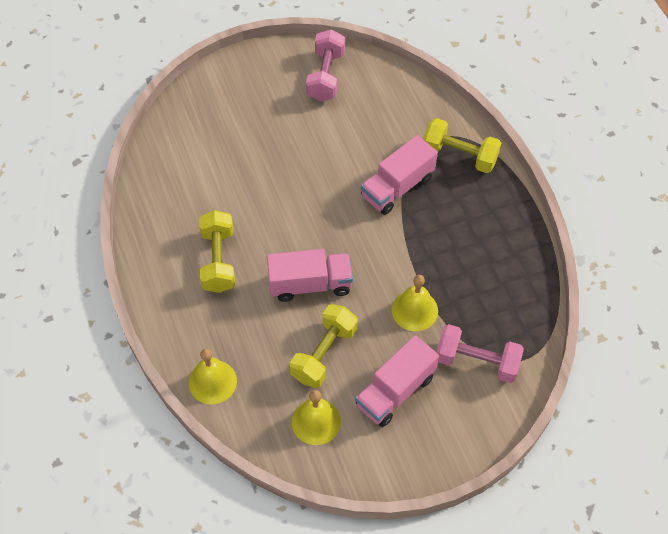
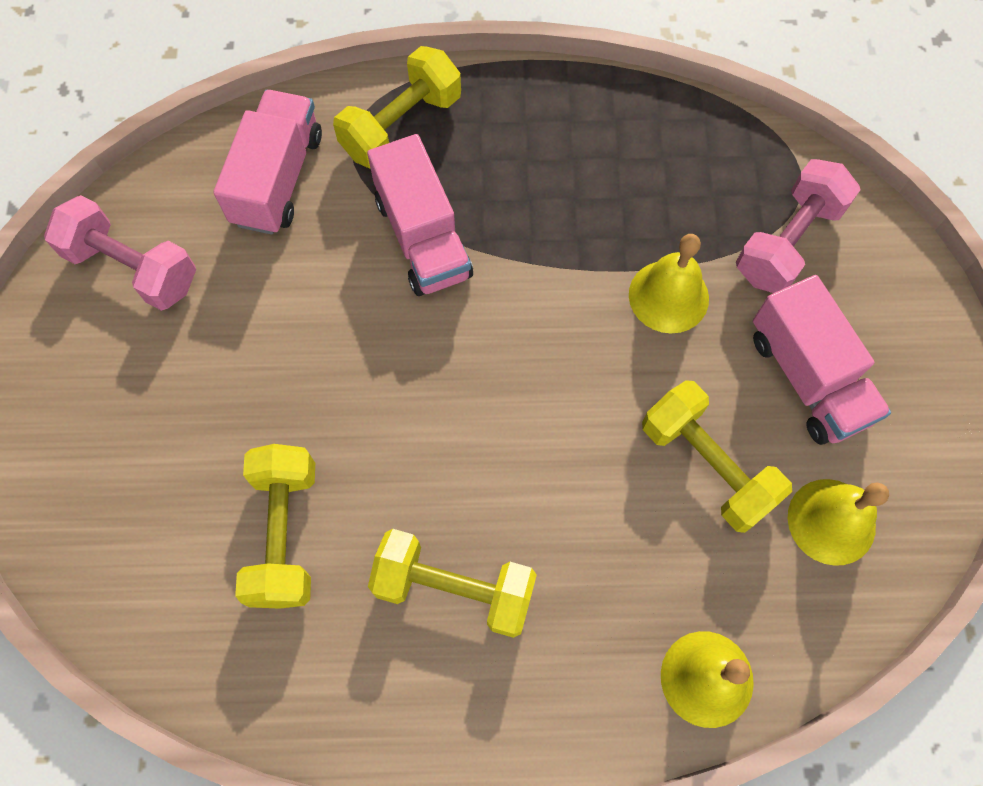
camera: 70 degrees left, 10 degrees up
(219, 184) = (284, 533): none -> yellow dumbbell
(310, 284) = (563, 442): pink truck -> pink truck (278, 179)

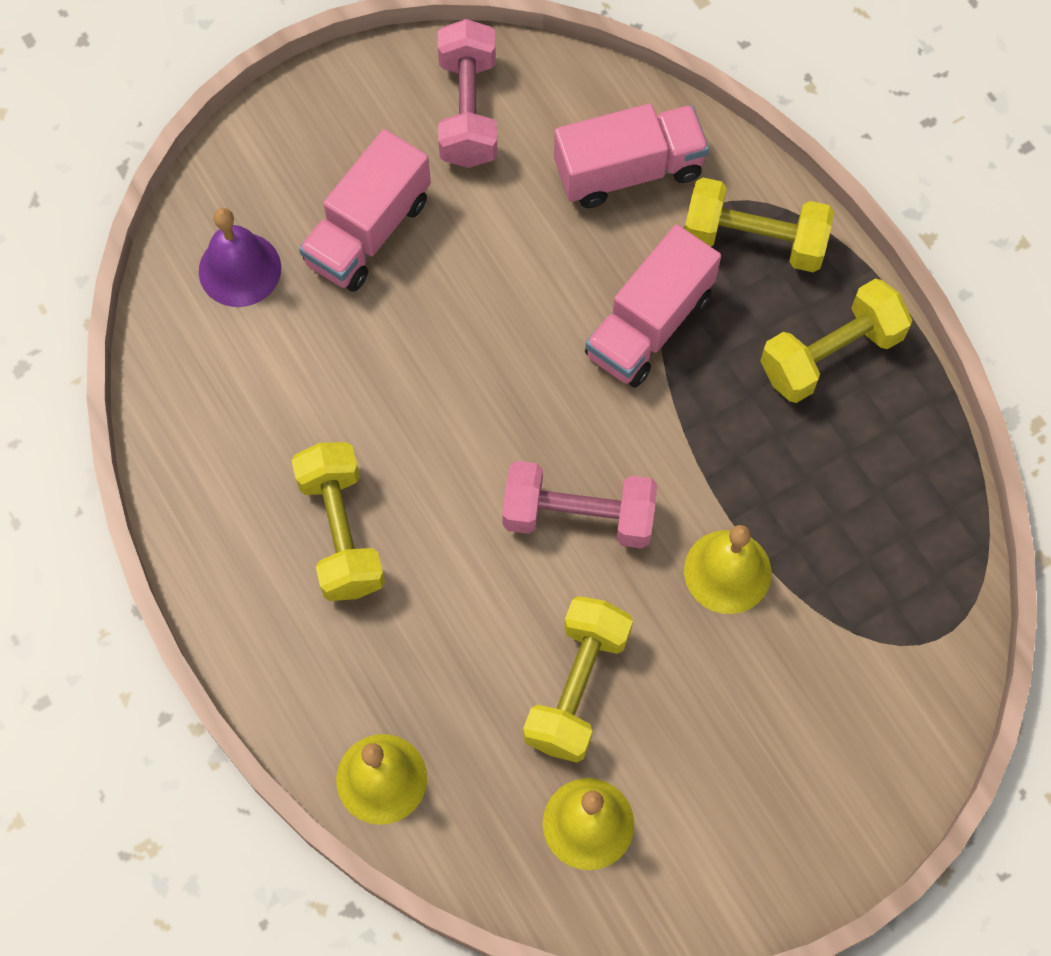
camera: 60 degrees right, 0 degrees up
(139, 542) = (240, 269): none -> purple bell
(284, 533) = (310, 373): yellow dumbbell -> yellow dumbbell (830, 354)
(787, 242) = (859, 654): pink dumbbell -> pink dumbbell (578, 516)
(807, 377) = (721, 738): pink truck -> pink truck (368, 231)

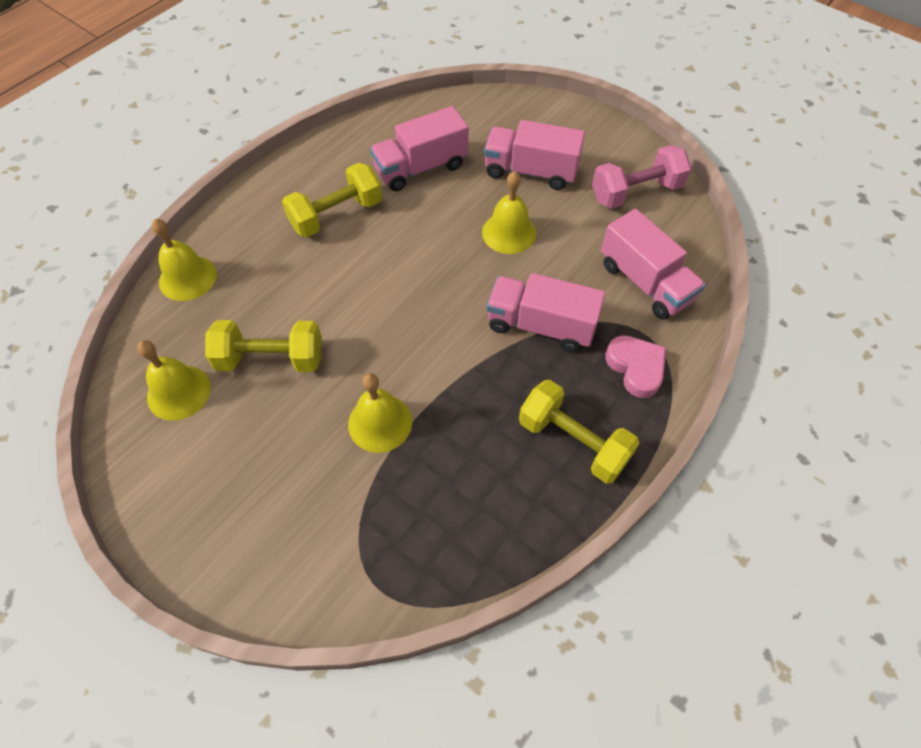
camera: 70 degrees right, 10 degrees down
(240, 269) = (478, 127): purple bell -> none
(293, 381) = (421, 168): none -> pink truck
(474, 305) = (509, 232): none -> yellow bell
(578, 516) = (389, 326): pink dumbbell -> none
(754, 240) = (636, 368): yellow dumbbell -> pink heart

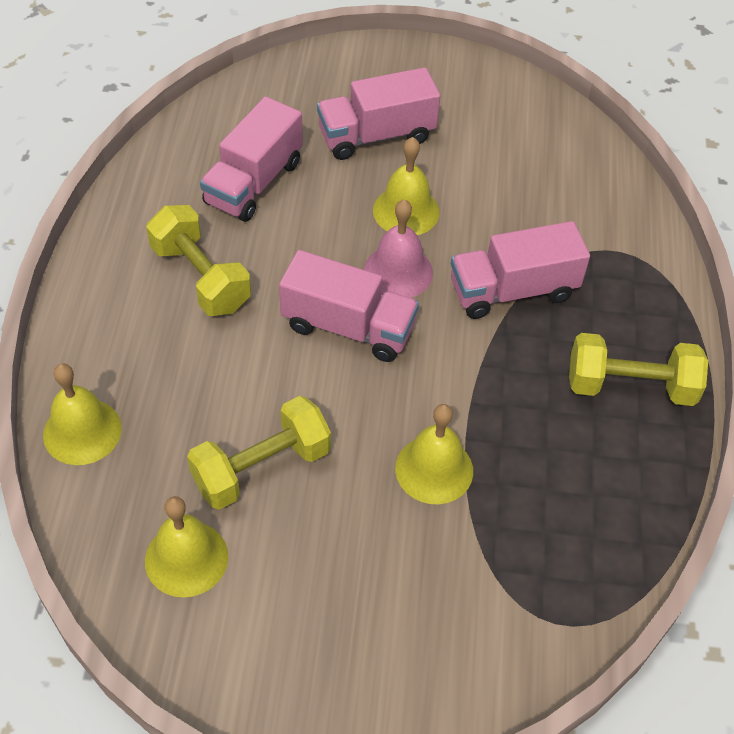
camera: 35 degrees left, 5 degrees down
(336, 215) = (201, 278): yellow dumbbell -> yellow dumbbell turned 60 degrees counterclockwise
(468, 272) = (398, 271): none -> pink bell
(636, 192) = (499, 112): pink dumbbell -> none
(636, 368) = (632, 287): pink heart -> none
(645, 282) = (577, 200): pink truck -> pink truck (348, 327)

